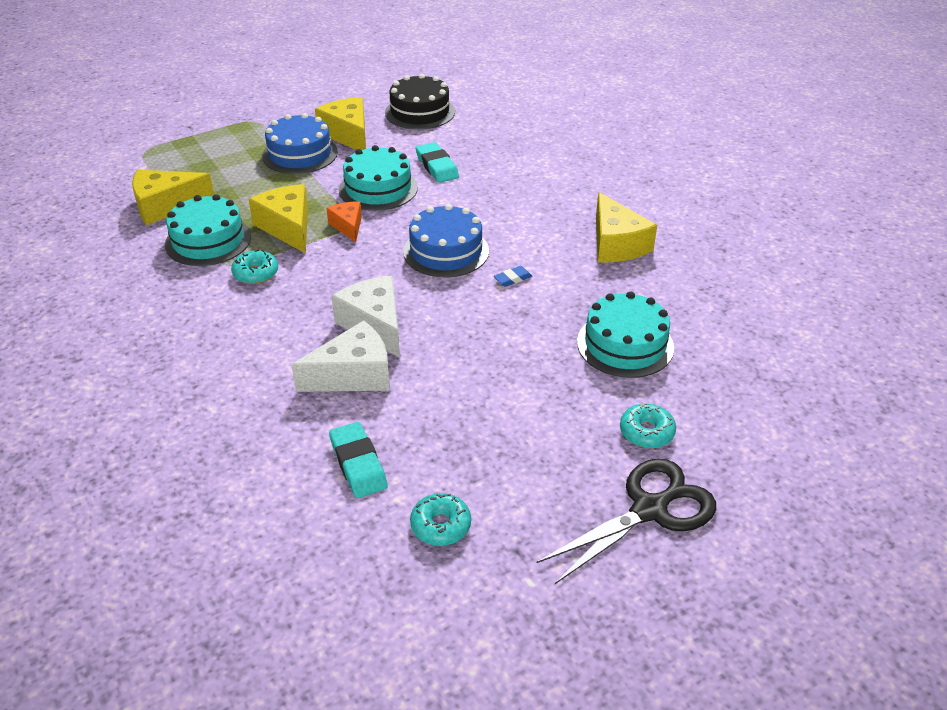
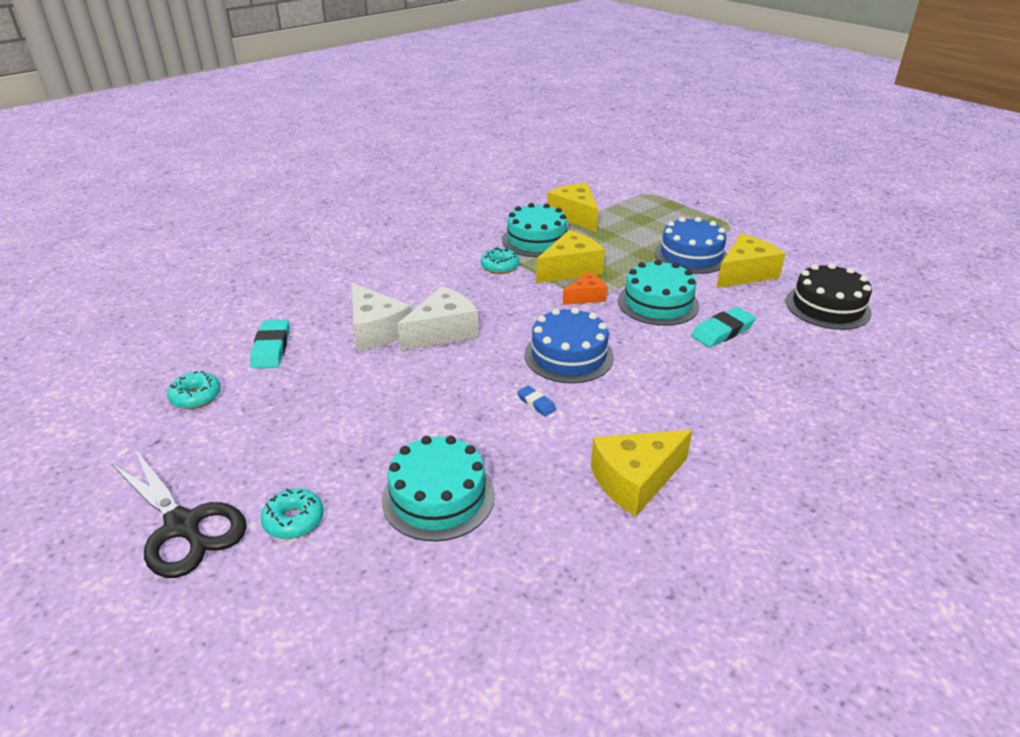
camera: 80 degrees right, 5 degrees down
(358, 464) = (271, 348): turquoise eraser -> turquoise eraser turned 60 degrees counterclockwise

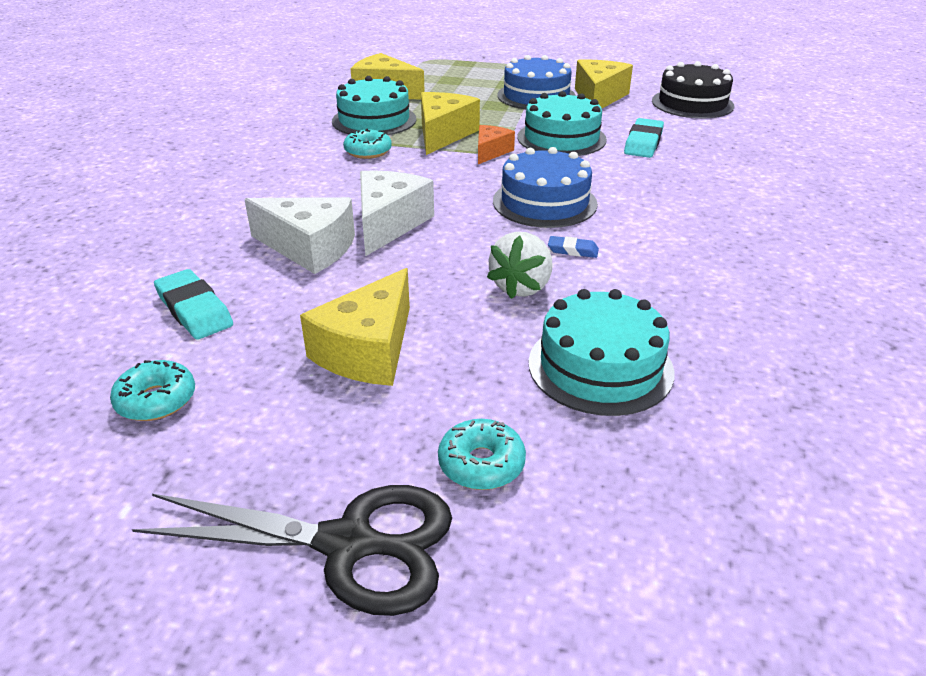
camera: 35 degrees left, 0 degrees up
(465, 416) = (521, 287): none -> white strawberry
(635, 480) = (742, 275): yellow cheese -> yellow cheese (368, 350)

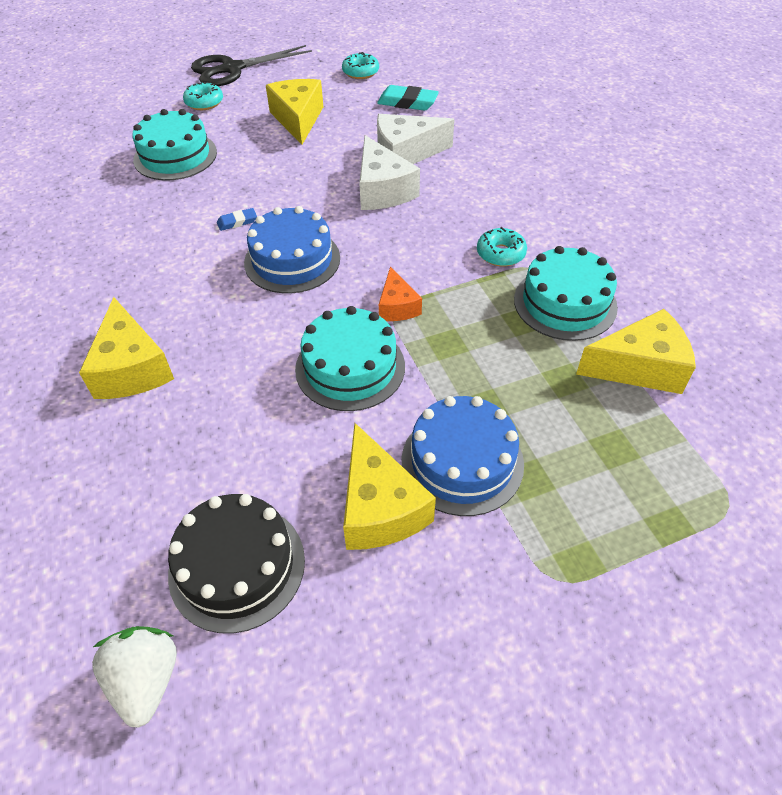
camera: 145 degrees right, 15 degrees up
(443, 134) = (471, 312): yellow cheese -> yellow cheese (131, 368)
(521, 287) = (250, 181): white strawberry -> white strawberry (146, 680)
(643, 143) = (256, 403): turquoise eraser -> none

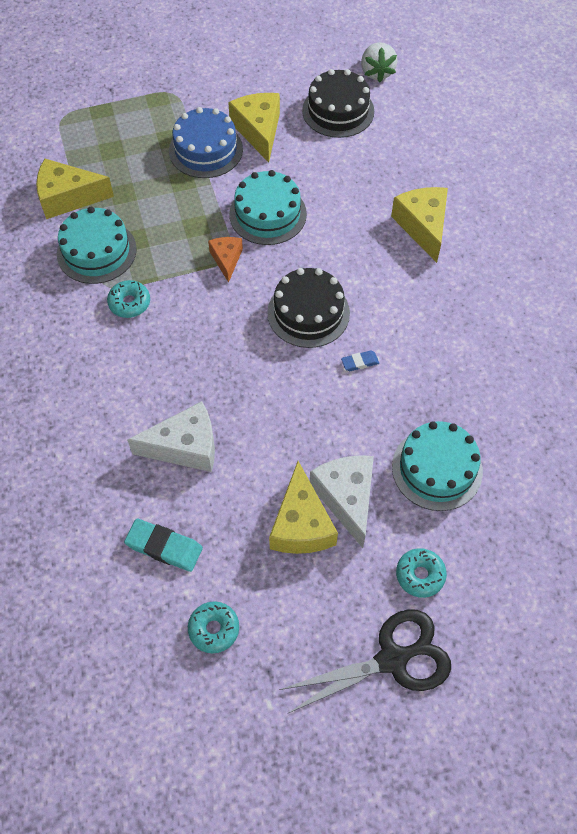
camera: 175 degrees left, 10 degrees up
(292, 260) = (308, 313): blue cake -> black cake
(382, 190) = (218, 392): white cheese -> white cheese (346, 498)

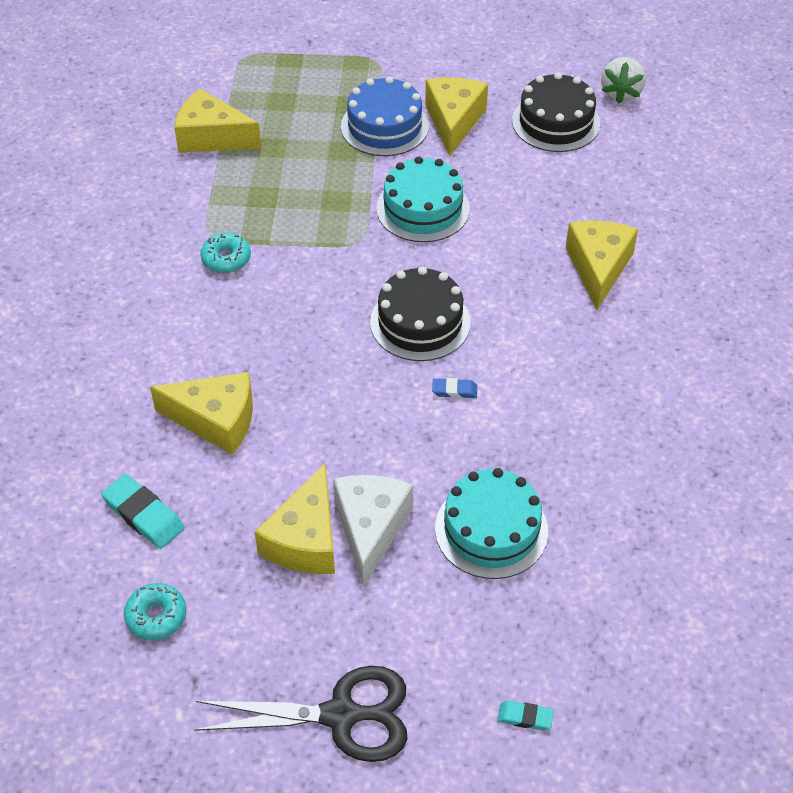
camera: 20 degrees right, 10 degrees down
(96, 251) = (216, 198): turquoise cake -> none
(185, 446) = (216, 420): white cheese -> yellow cheese
(226, 260) = (353, 243): orange cheese -> none
(420, 575) = (416, 637): turquoise donut -> none
(526, 611) = (525, 717): none -> turquoise eraser

